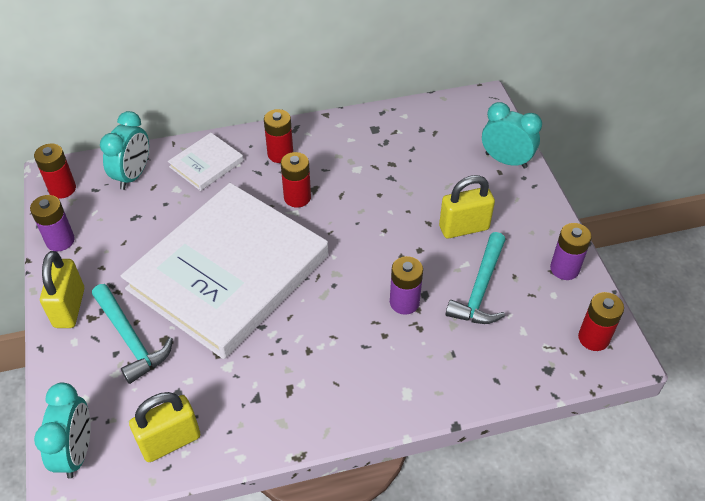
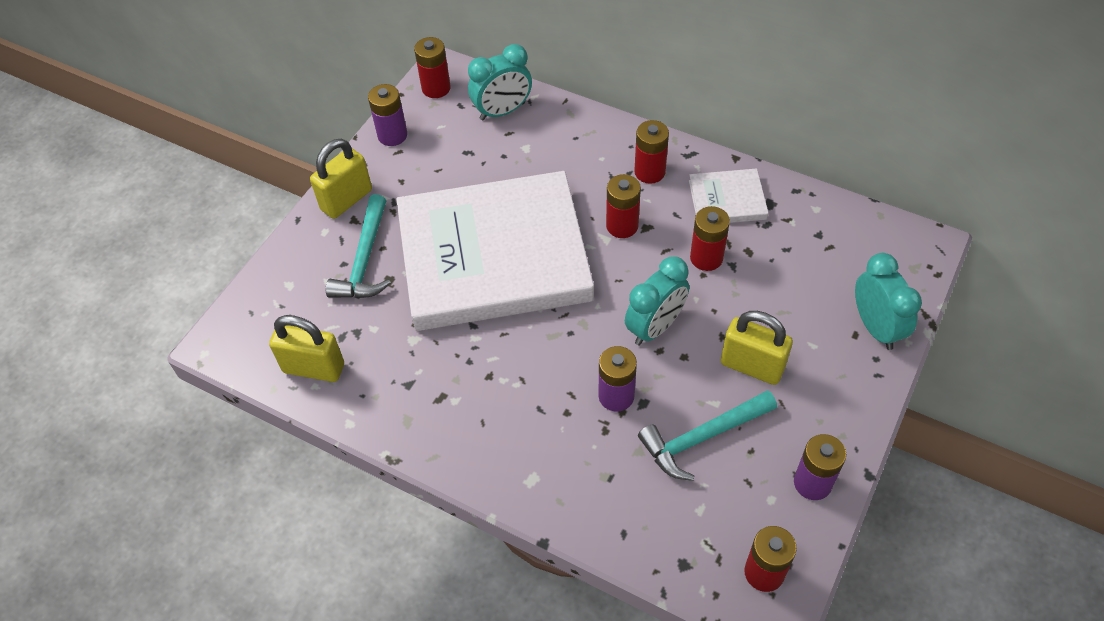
camera: 45 degrees right, 5 degrees up
(77, 452) = (246, 324): turquoise clock -> turquoise clock (655, 327)
(206, 164) = (574, 139): white book -> white book (727, 200)
(371, 183) = (706, 258): none -> red battery

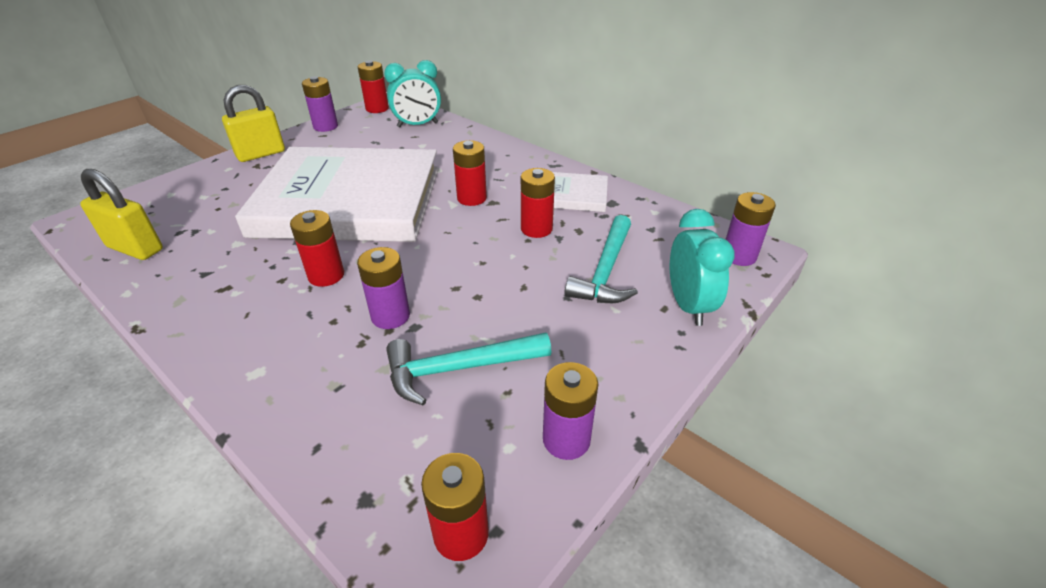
camera: 10 degrees right, 15 degrees down
(365, 259) = (243, 188): turquoise hammer -> turquoise hammer (606, 271)
(649, 172) = (514, 170): red battery -> red battery (326, 275)
(655, 327) = (461, 269): turquoise clock -> none
(752, 366) = (543, 315): yellow padlock -> none
(909, 255) = (739, 256): none -> purple battery

